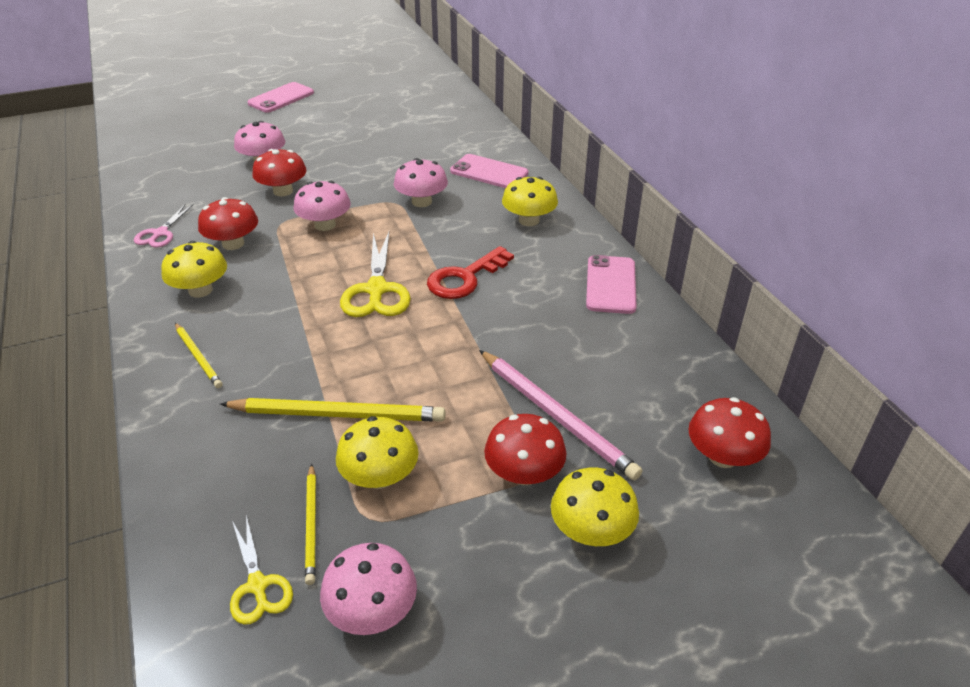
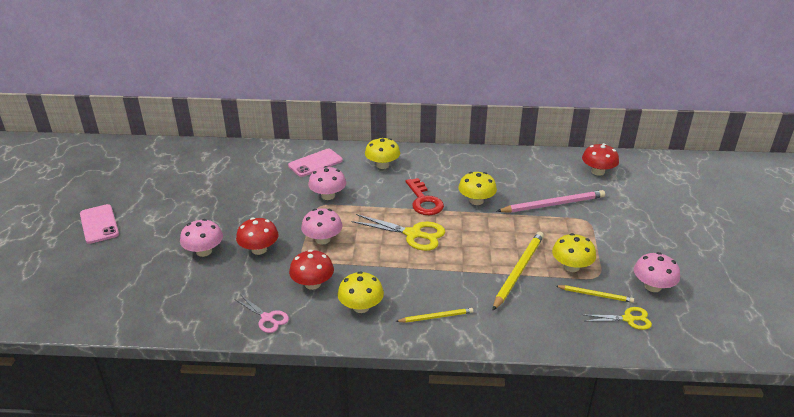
camera: 65 degrees left, 5 degrees down
(524, 473) = (587, 224): red mushroom -> none
(591, 530) = (627, 216): yellow mushroom -> yellow mushroom (476, 201)
(610, 285) = (462, 159): pink phone -> none

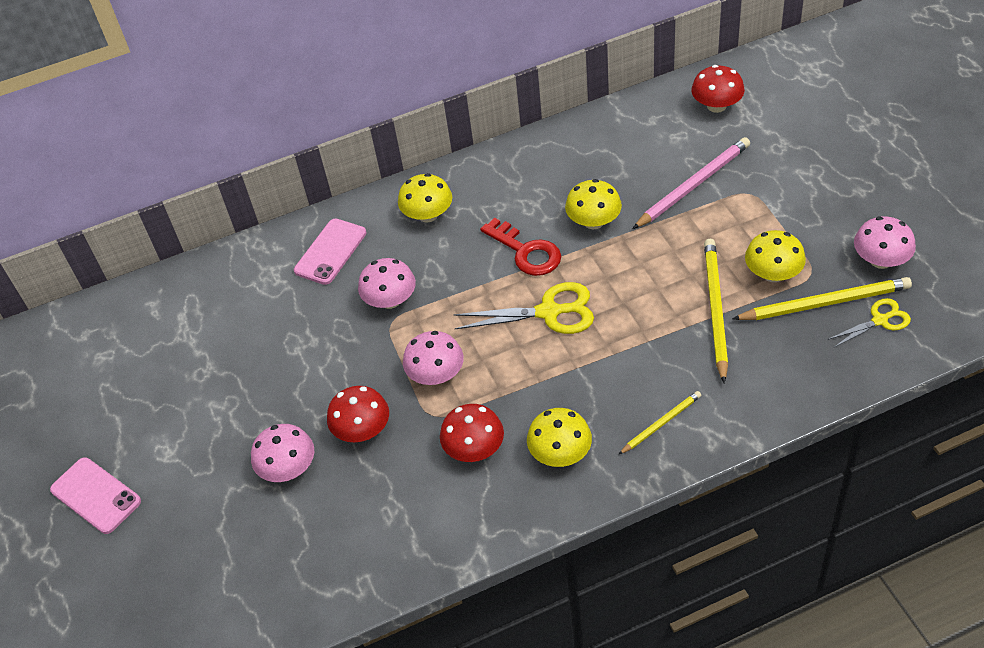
camera: 20 degrees left, 15 degrees up
(267, 318) = (454, 527): pink scissors -> none
(595, 295) = (824, 303): yellow pencil -> yellow pencil, size x1.78

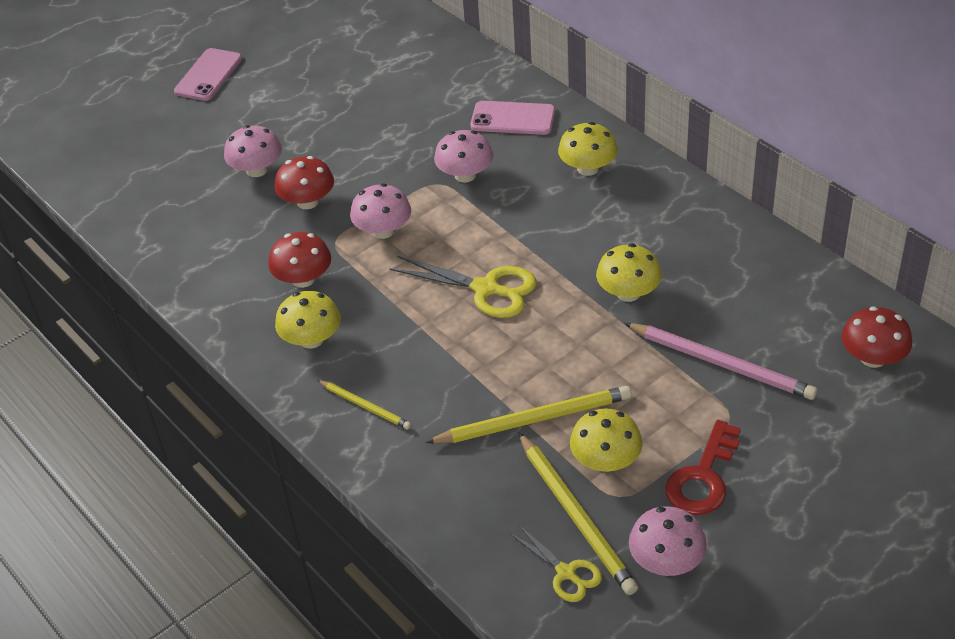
camera: 70 degrees right, 5 degrees down
(526, 252) = (563, 252): red key -> red key (703, 477)
(549, 312) = (486, 289): yellow scissors -> yellow scissors turned 45 degrees counterclockwise

